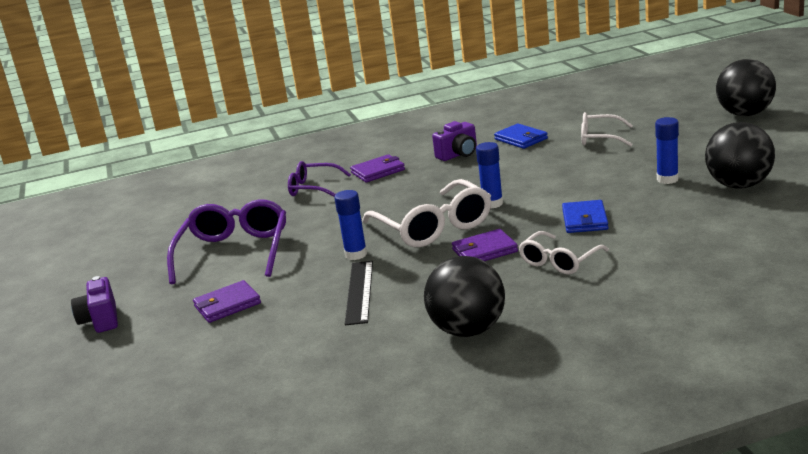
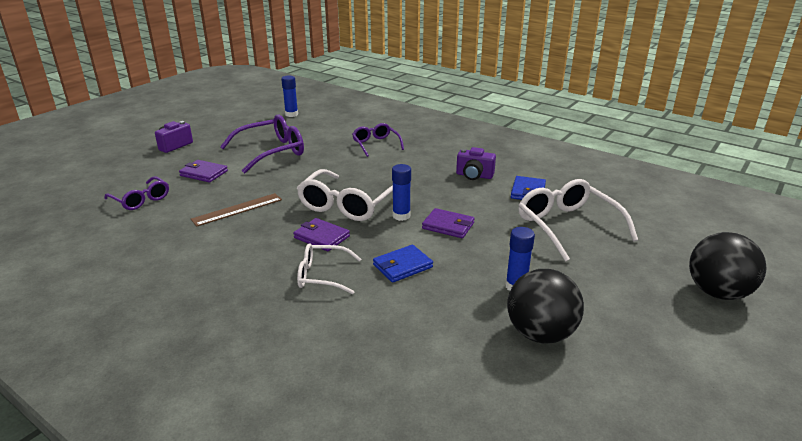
camera: 50 degrees right, 5 degrees up
(239, 358) = (140, 199): none -> purple glasses
(356, 254) = (289, 191): blue glue stick -> blue glue stick (291, 114)
(359, 292) = (237, 209): black ruler -> brown ruler
(378, 171) = (419, 156): purple wallet -> purple wallet (448, 226)
(468, 330) = (198, 268): black ball -> none
(600, 138) = (568, 227): white glasses -> white glasses, size x1.67

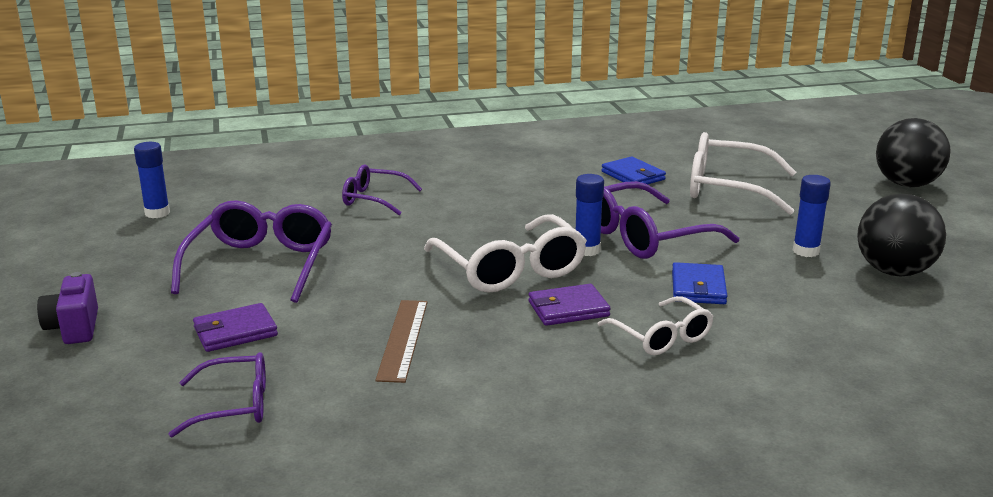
camera: 50 degrees left, 5 degrees down
(323, 275) = (660, 336): white glasses -> white glasses turned 75 degrees counterclockwise
(448, 226) = (646, 236): purple wallet -> purple glasses
(474, 176) = (555, 184): purple camera -> none

